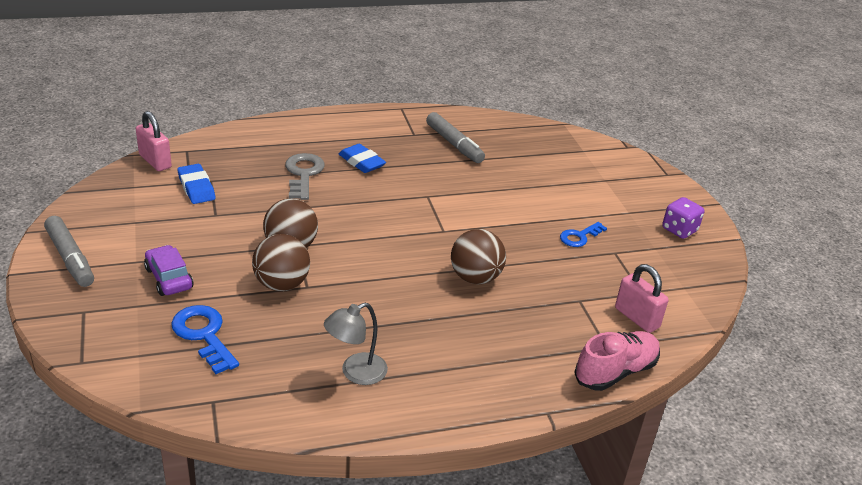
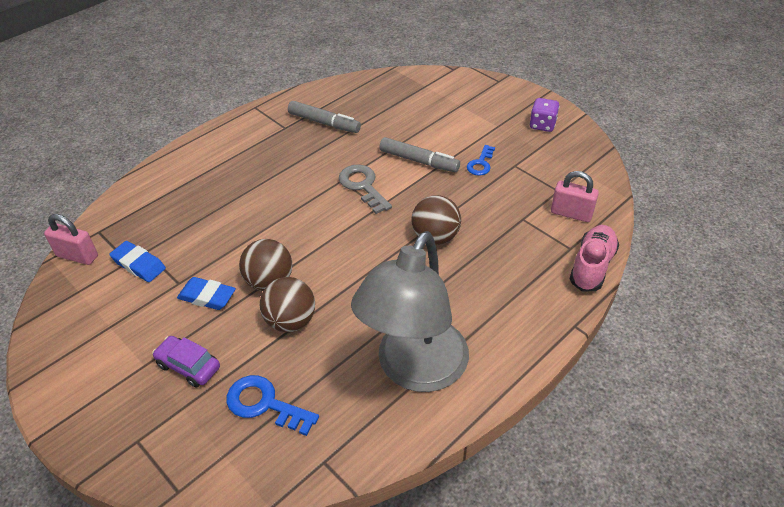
camera: 25 degrees left, 10 degrees up
(70, 258) = (78, 394): grey marker -> grey marker (419, 161)
(303, 174) = (223, 207): grey key -> grey key (363, 186)
(355, 373) = (414, 370): grey lamp -> grey lamp, size x2.21
(361, 162) = (263, 173): blue eraser -> blue eraser (207, 297)

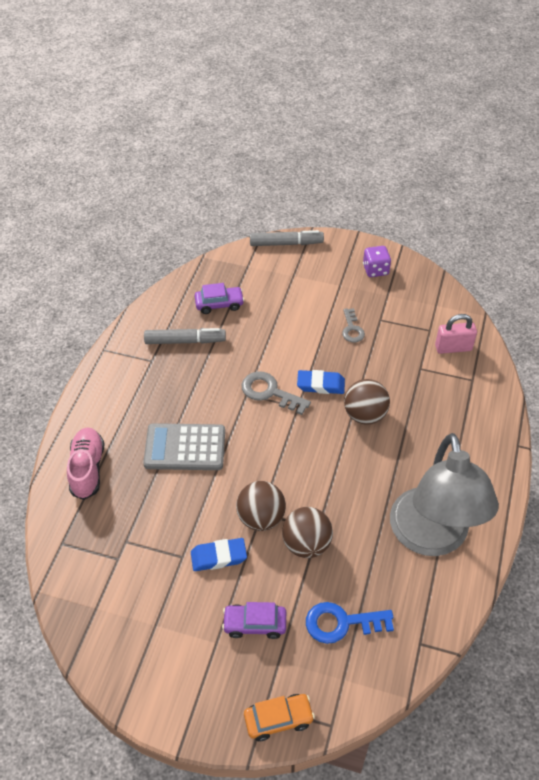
camera: 30 degrees left, 5 degrees up
(77, 256) = (64, 576): pink padlock -> none
(137, 459) = (278, 719): none -> orange car
(139, 264) = (131, 557): blue eraser -> blue eraser (320, 385)
(254, 201) = (185, 447): none -> grey calculator
(376, 106) = (219, 304): none -> purple car
(419, 161) = (299, 347): grey marker -> grey marker (286, 243)
(481, 164) = (352, 329): blue key -> grey key
(592, 266) = (498, 389): pink shoe -> pink shoe (87, 469)

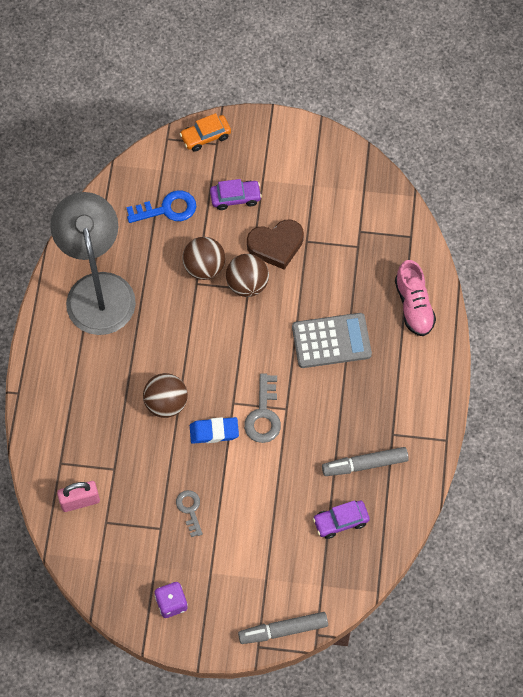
camera: 170 degrees right, 15 degrees up
(218, 557) = (276, 245): blue eraser -> brown heart
(269, 392) = (263, 415): grey key -> grey key turned 75 degrees clockwise

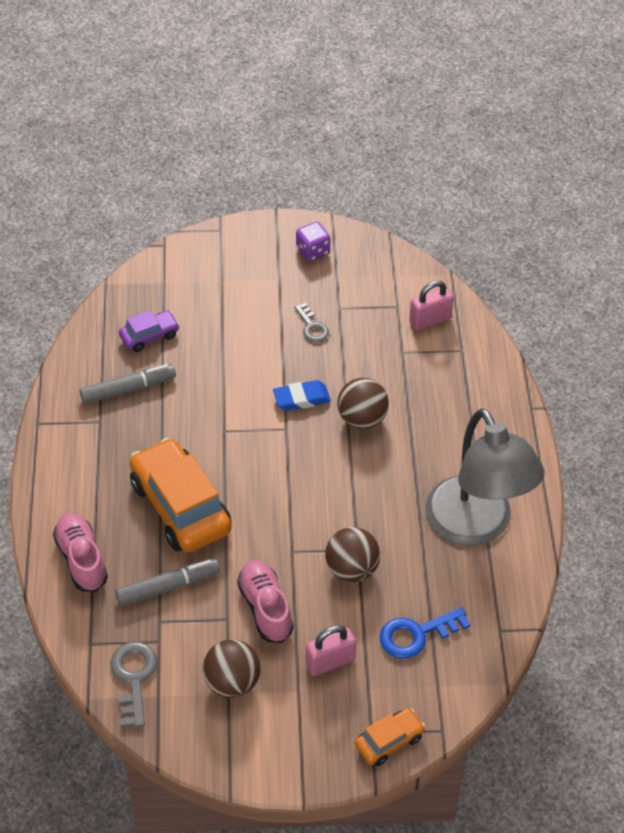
camera: 170 degrees right, 15 degrees down
(235, 197) = (330, 662): purple car -> pink padlock
(247, 284) = (294, 557): brown ball -> brown ball (232, 682)
(263, 415) = (249, 421): grey key -> grey key (133, 678)
(276, 245) = (265, 608): brown heart -> pink shoe
(283, 630) = (197, 244): grey marker -> grey marker (168, 587)
(331, 341) = (180, 507): grey calculator -> orange car

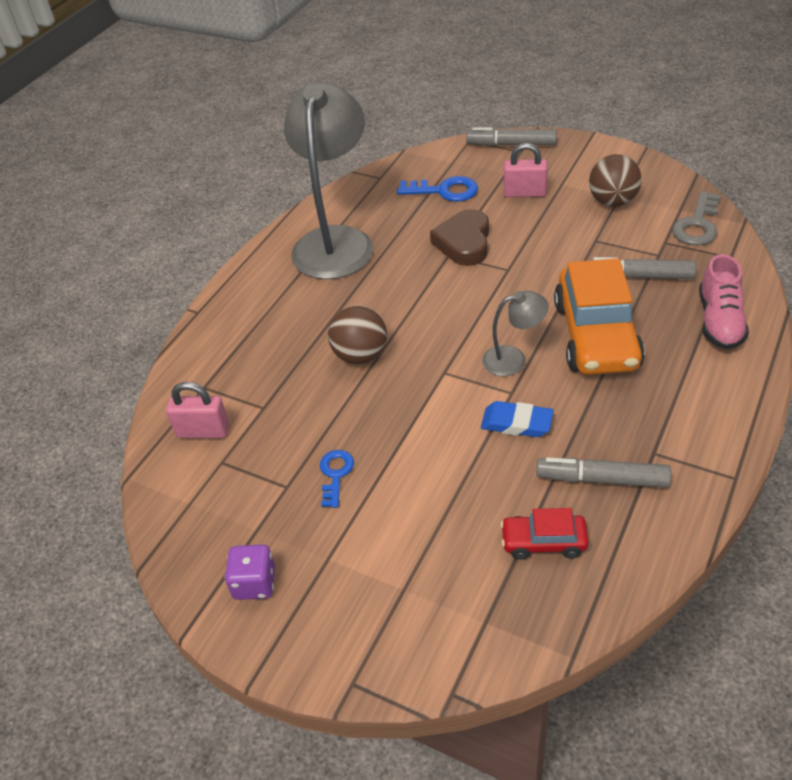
camera: 145 degrees left, 5 degrees down
(149, 336) = (543, 542): purple car -> red car
(237, 460) = (513, 359): none -> grey lamp
(265, 608) = (557, 238): pink shoe -> none
(301, 398) = (406, 396): blue eraser -> blue eraser (516, 423)
(312, 327) = (335, 474): grey key -> blue key
(352, 569) = (464, 243): brown ball -> brown heart
(389, 741) = (511, 144): orange car -> grey marker

